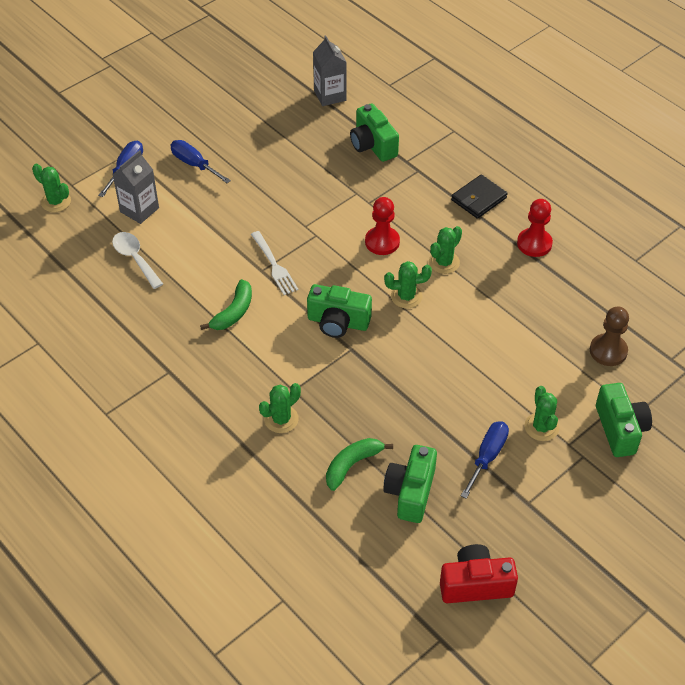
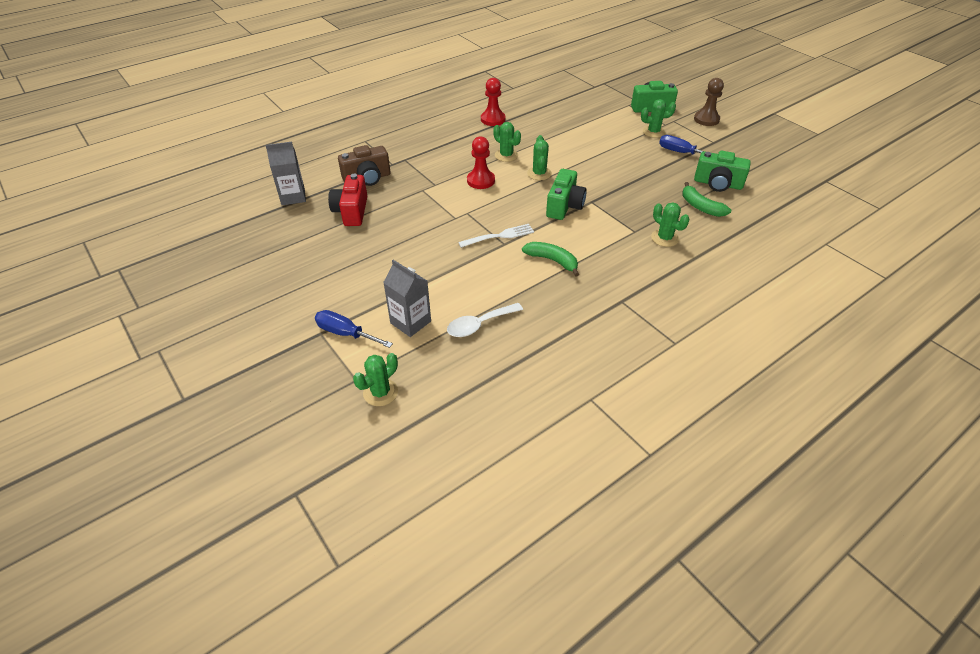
camera: 85 degrees left, 5 degrees down
(194, 164) = (355, 282): blue screwdriver -> none
(372, 145) = (367, 178): green camera -> brown camera
(475, 584) = (781, 165): red camera -> red camera (351, 211)
(478, 199) = (443, 136): black wallet -> none
(608, 351) = (589, 104): brown pawn -> brown pawn (706, 119)

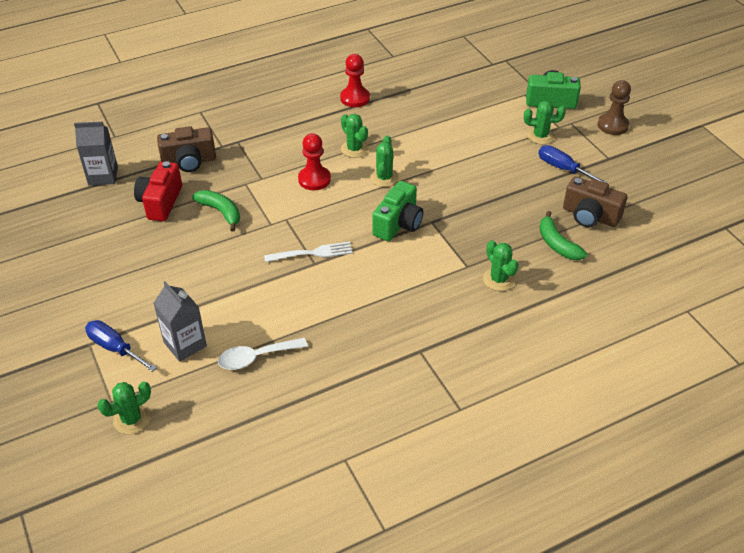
camera: 10 degrees right, 0 degrees up
(552, 260) = (361, 291): green banana -> green banana (221, 212)
(718, 184) = (590, 216): green camera -> brown camera

